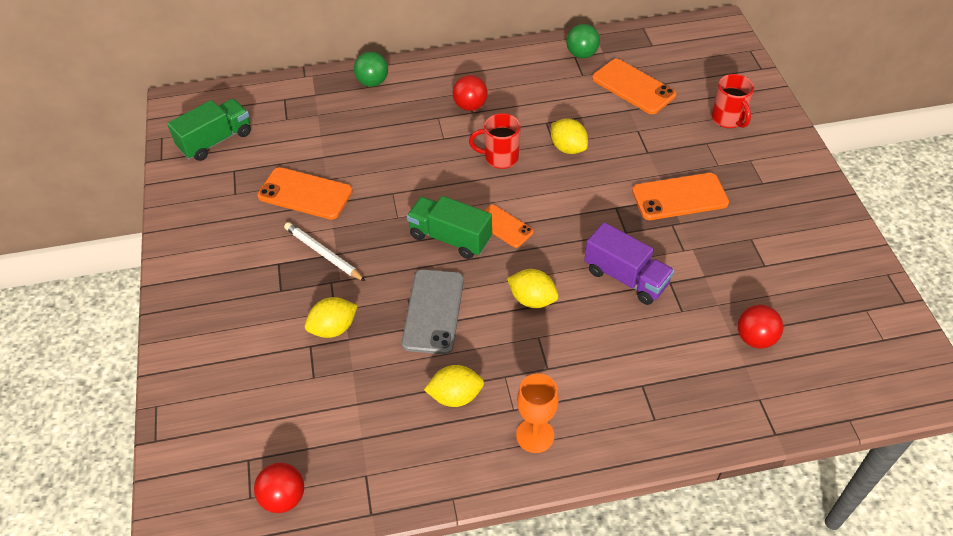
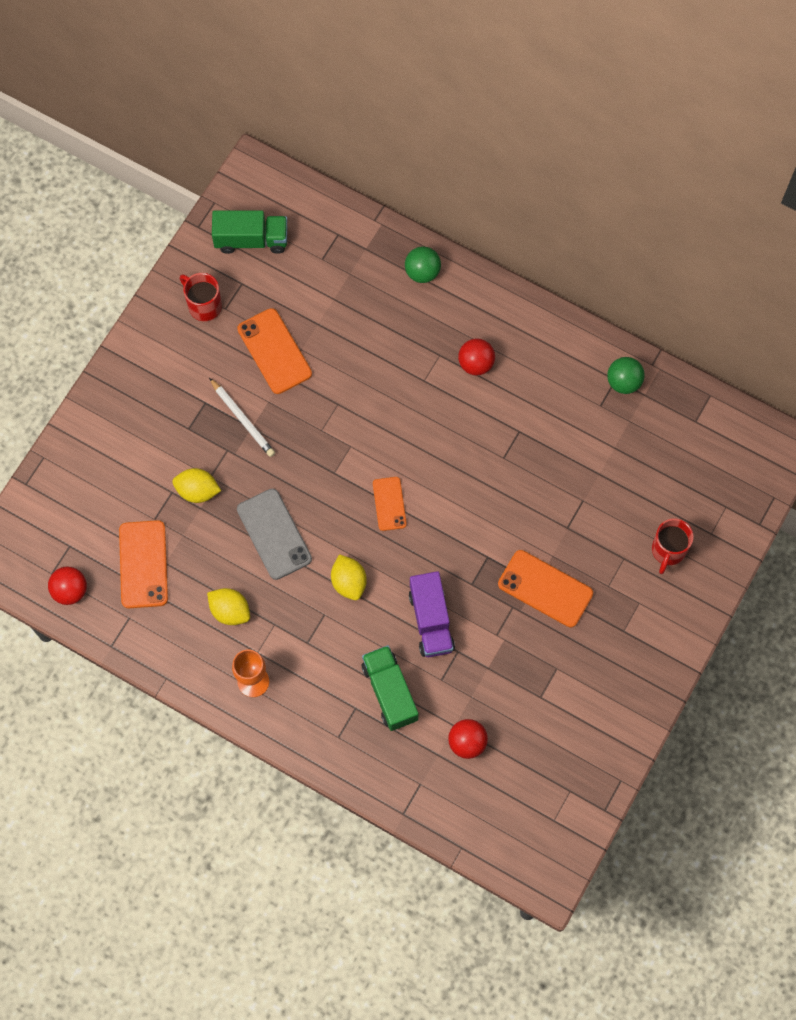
camera: 40 degrees right, 20 degrees up
(323, 253) = (242, 419): white pencil -> white pencil turned 150 degrees clockwise
(433, 311) = (274, 534): grey phone -> grey phone turned 75 degrees counterclockwise
(450, 238) = (341, 481): green truck -> green truck (389, 692)
(500, 158) = (448, 437): red mug -> red mug (204, 306)
(568, 148) = (509, 471): yellow lemon -> none
(633, 87) = (628, 453): orange phone -> orange phone (143, 564)

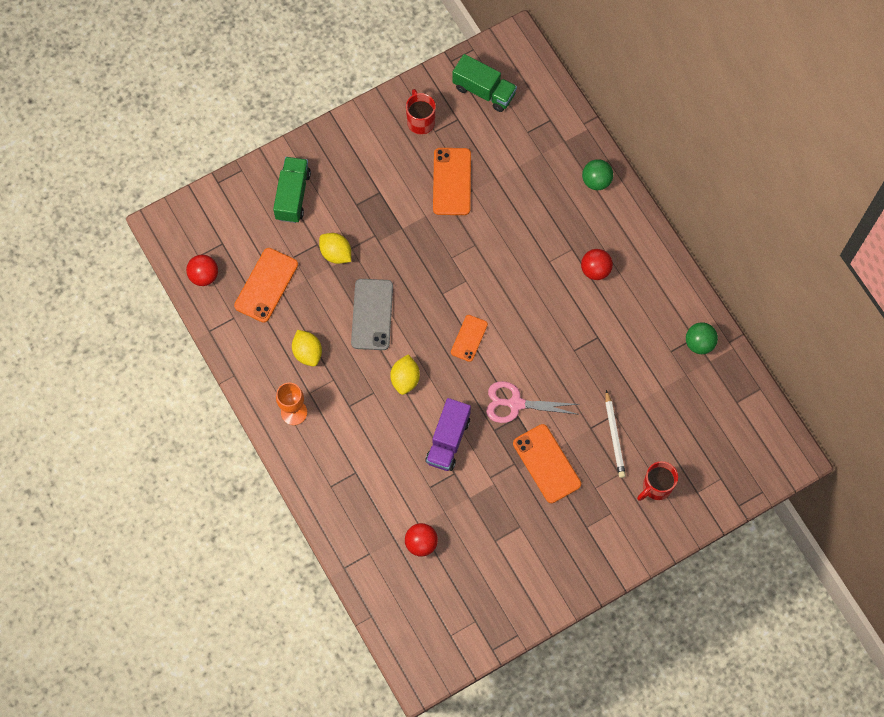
camera: 30 degrees right, 0 degrees up
(242, 419) = (399, 219): white pencil -> white pencil (614, 436)
(389, 692) = (387, 475): green truck -> green truck (293, 195)
(477, 545) = (515, 403): none -> pink scissors

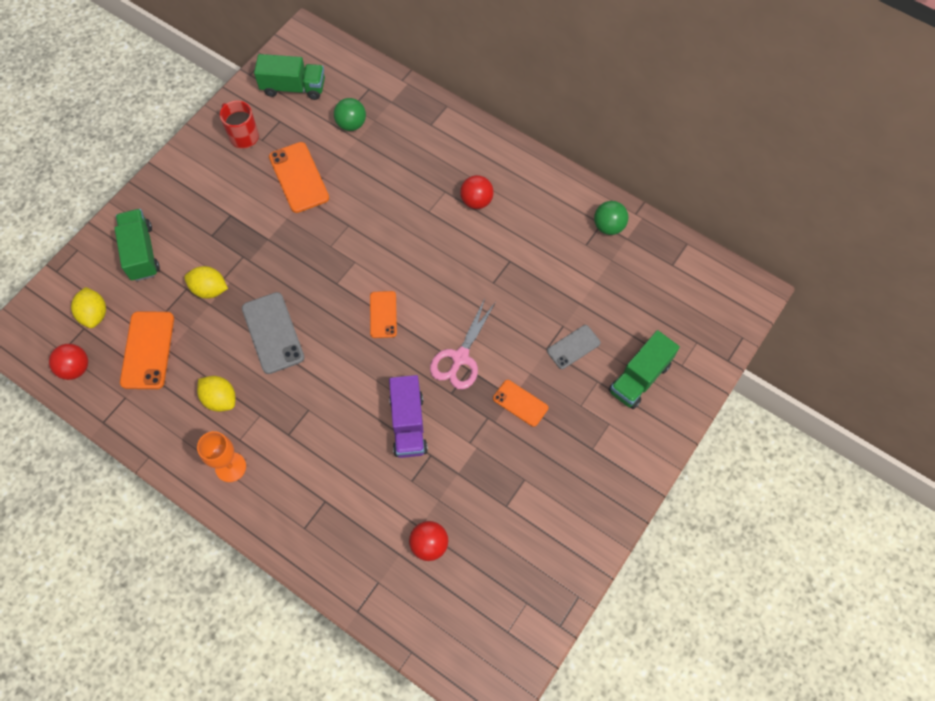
camera: 25 degrees left, 5 degrees down
(405, 379) = (335, 382): yellow lemon -> yellow lemon (94, 314)
(515, 403) = (460, 358): pink scissors -> pink scissors turned 45 degrees counterclockwise
(546, 463) = (520, 403): orange phone -> orange phone, size x0.62
(596, 181) = (438, 123): green ball -> green ball (351, 124)
(614, 436) = (573, 347): white pencil -> grey phone
(656, 487) = (639, 378): red mug -> green truck

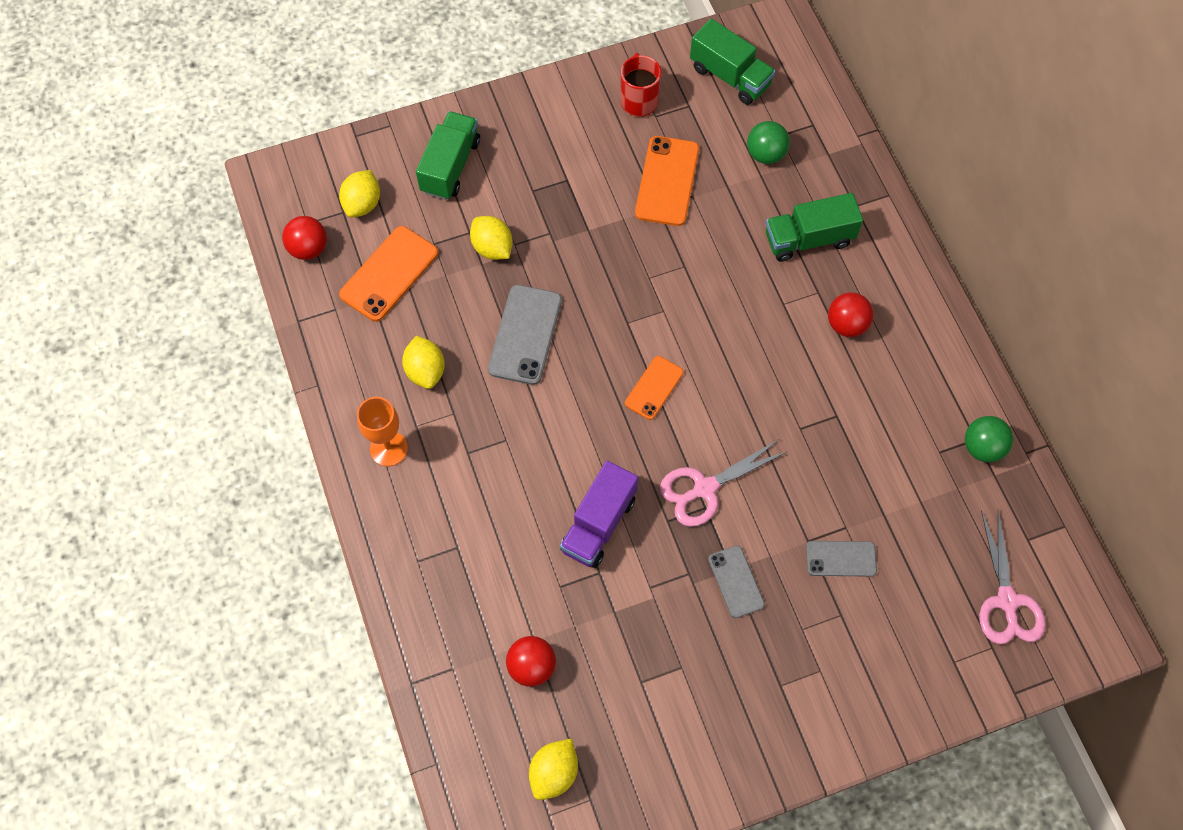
camera: 35 degrees right, 0 degrees up
(491, 602) = (554, 772): none -> yellow lemon
(520, 403) = (736, 581): orange phone -> grey phone
(639, 378) = (893, 643): green truck -> green truck (809, 239)
(686, 309) = (1007, 601): none -> pink scissors

